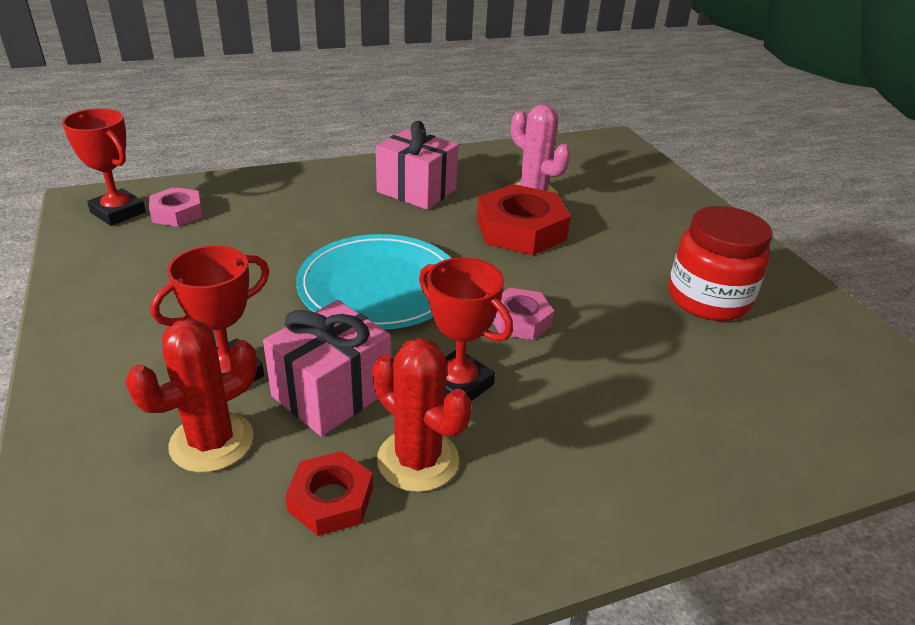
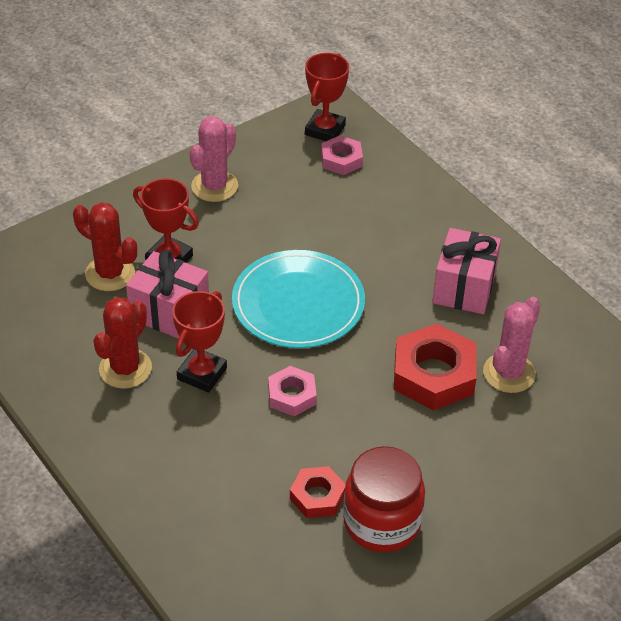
camera: 75 degrees right, 10 degrees up
(127, 307) = (214, 186): none -> pink cactus
(330, 499) = (83, 338): red nut -> red nut (317, 496)

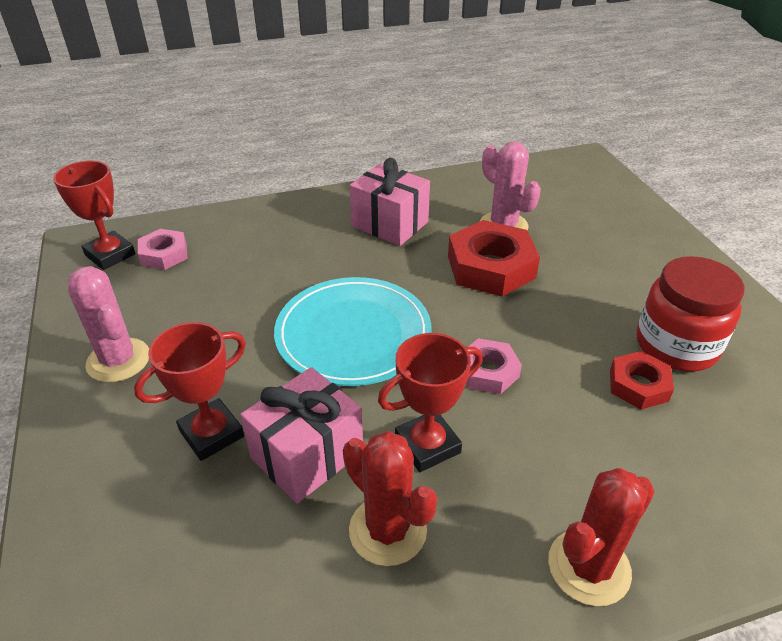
camera: 70 degrees left, 5 degrees down
(110, 273) = (196, 509): red cactus -> red cactus (589, 567)
(202, 374) = (427, 445): red trophy -> red trophy turned 75 degrees counterclockwise

